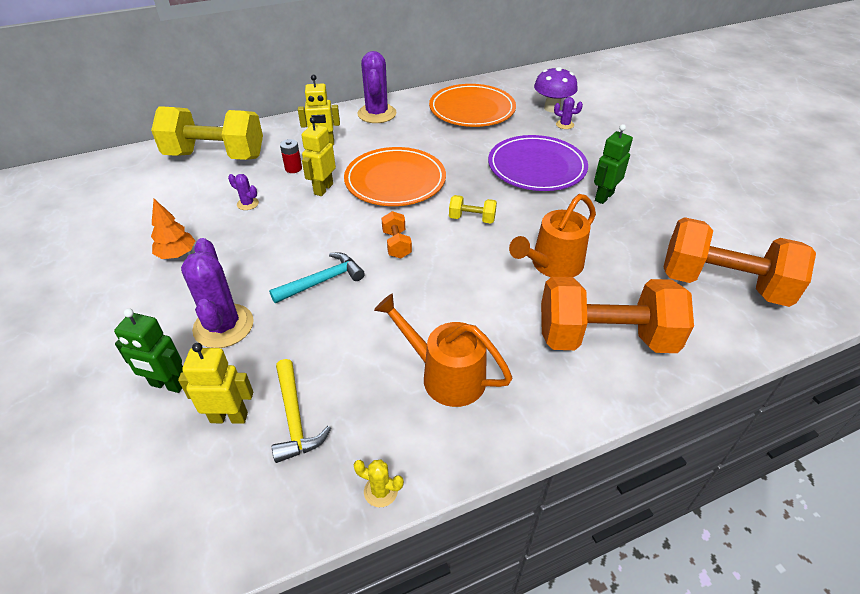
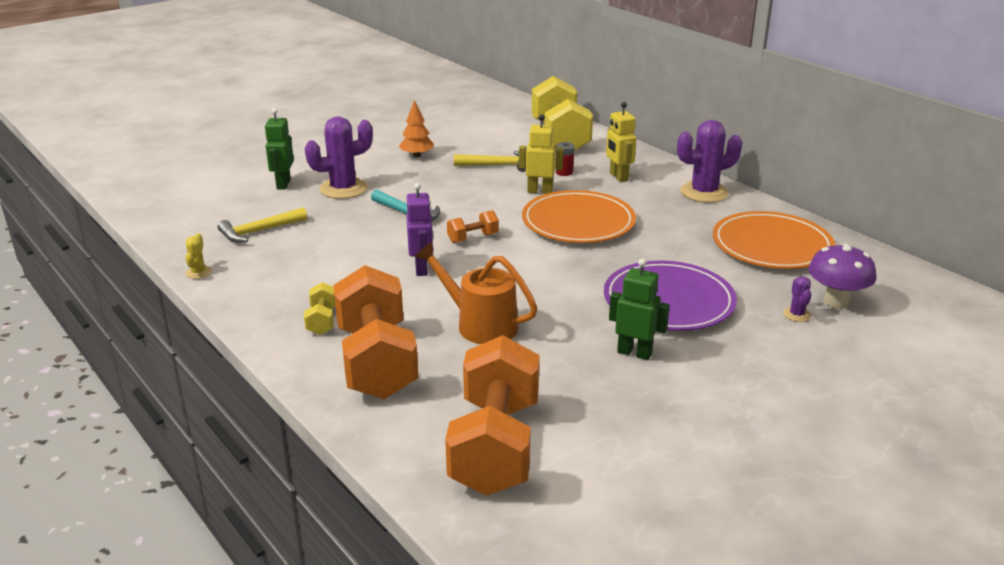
camera: 75 degrees right, 15 degrees down
(229, 417) = (258, 209): yellow robot -> none
(247, 204) = (496, 165): purple cactus -> yellow hammer
(443, 286) = (422, 269): none -> purple robot
(444, 375) = (311, 283): orange watering can -> none
(472, 219) = (535, 271): yellow dumbbell -> yellow dumbbell (322, 321)

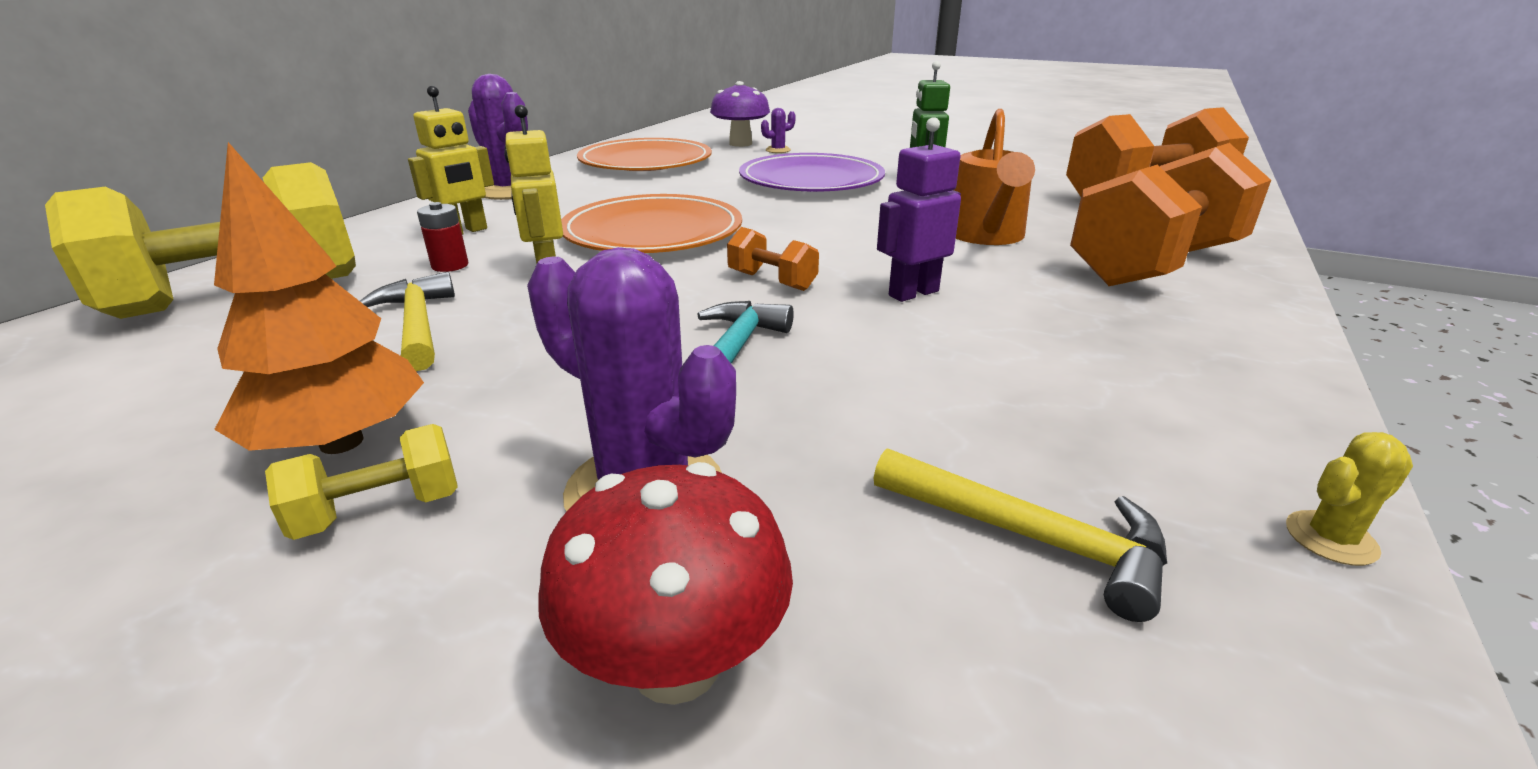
camera: 115 degrees left, 0 degrees up
(283, 184) = (676, 664): green robot -> red mushroom
(322, 321) = (1160, 320): yellow dumbbell -> yellow dumbbell (380, 511)
(417, 155) = (342, 442): orange tree -> orange tree, size x1.54

